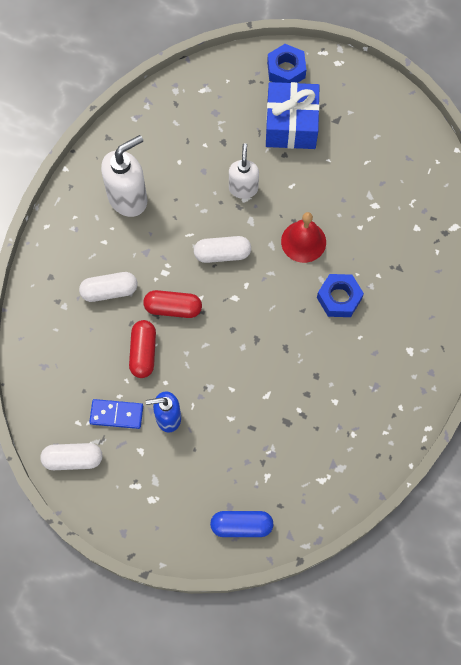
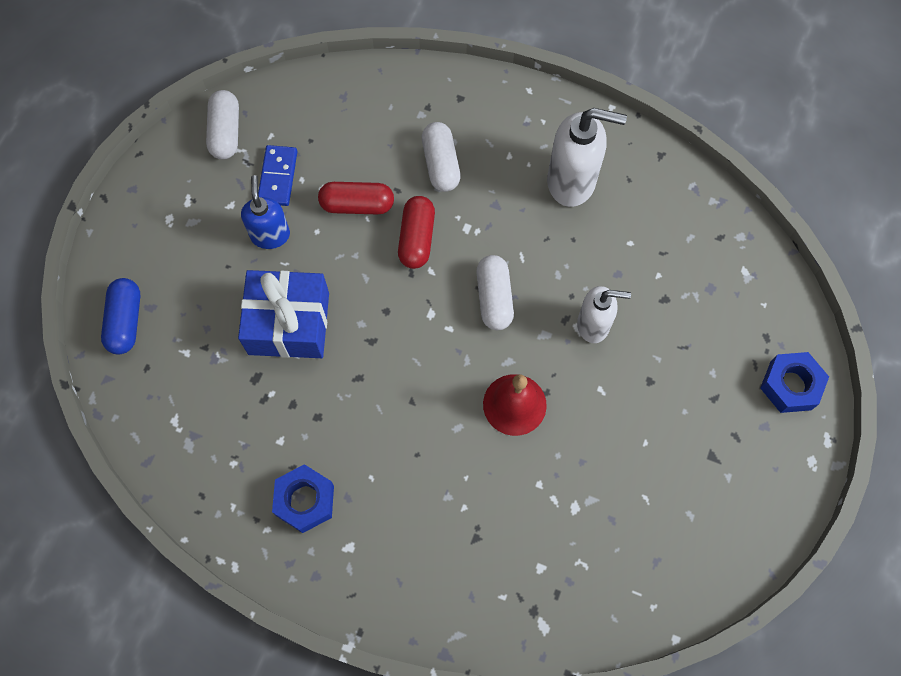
camera: 90 degrees right, 0 degrees up
(128, 198) = (572, 182): white soap dispenser -> white soap dispenser turned 45 degrees counterclockwise
(291, 125) = (699, 391): blue gift -> blue gift (289, 323)
(339, 298) = (429, 451): blue nut -> blue nut (305, 500)

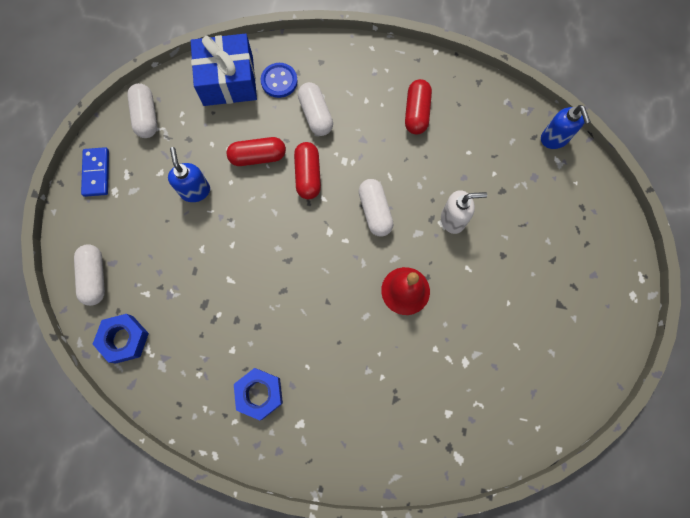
camera: 10 degrees left, 5 degrees up
(125, 321) = (94, 277): blue capsule -> white capsule
(277, 177) = (193, 145): blue domino -> blue domino (96, 173)
(289, 323) = (222, 257): blue gift -> blue gift (228, 80)
(402, 114) = (279, 81): none -> blue button
(572, 182) = (417, 112): white soap dispenser -> red capsule
(746, 244) = (554, 139): none -> blue soap dispenser
(790, 385) = (606, 240): blue nut -> blue nut (124, 339)

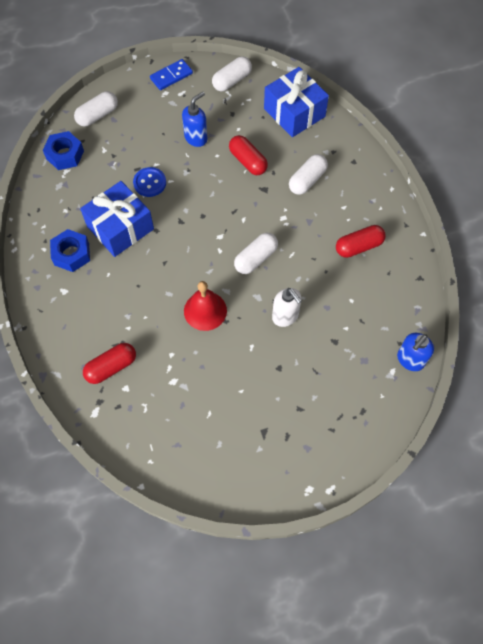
camera: 60 degrees right, 10 degrees down
(258, 325) = (120, 228): none -> blue gift
(279, 81) = (317, 143): blue button -> blue button (149, 183)
(308, 175) = (255, 200): red capsule -> red capsule (111, 367)

